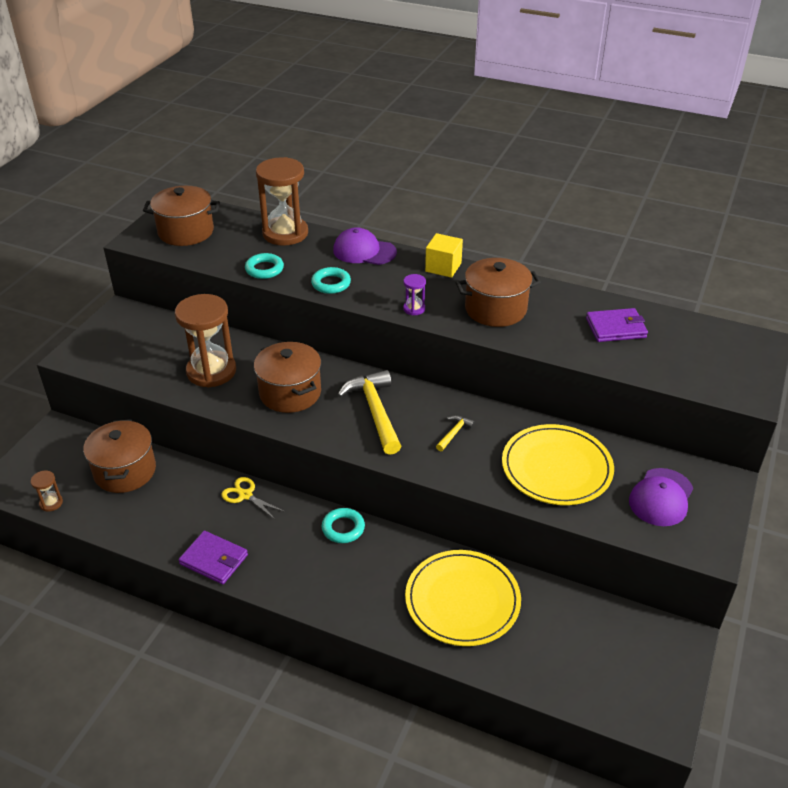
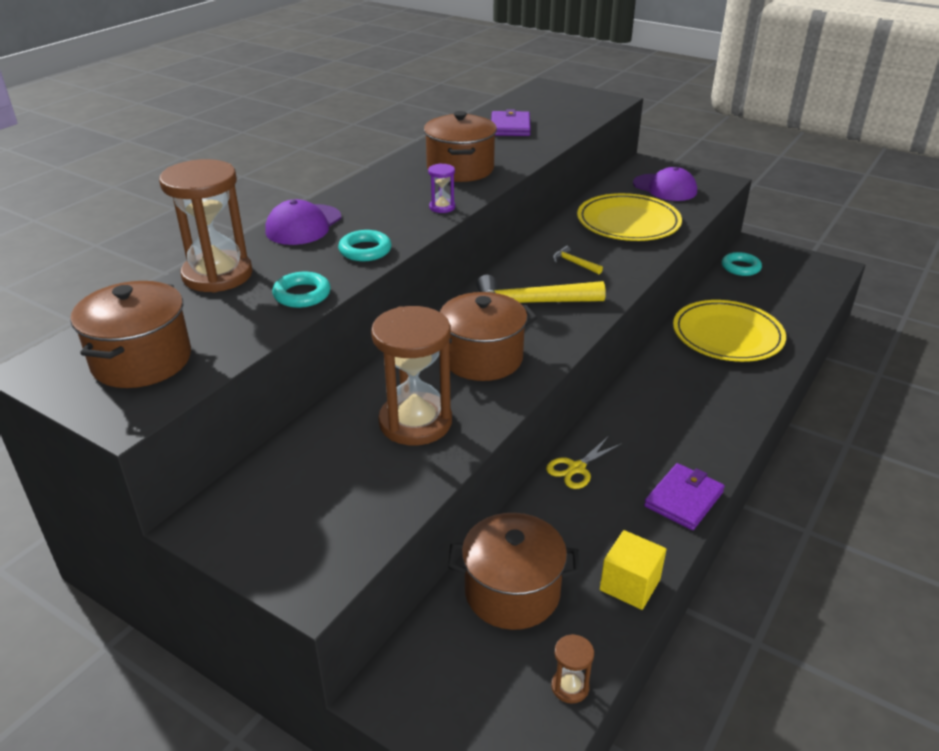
camera: 80 degrees left, 5 degrees down
(343, 528) = (635, 396): turquoise ring -> turquoise ring (740, 267)
(443, 267) = (367, 185): yellow cube -> yellow cube (630, 584)

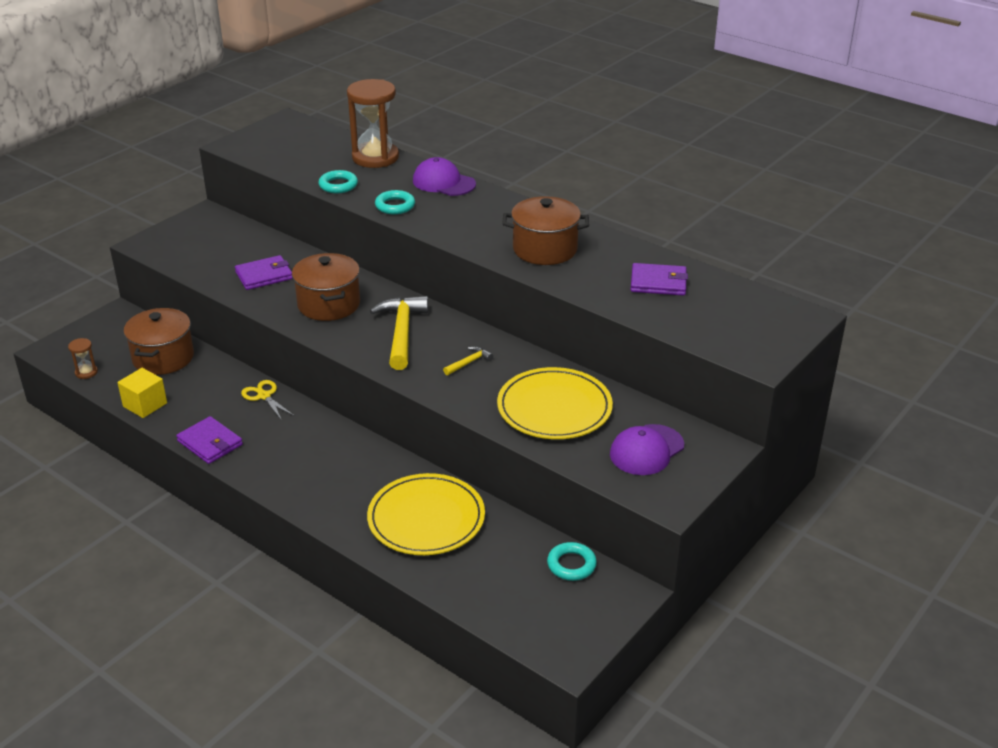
camera: 95 degrees right, 0 degrees up
(142, 360) = (281, 144): brown pot -> none
(415, 422) = (264, 275): brown hourglass -> purple wallet
(442, 207) = (463, 238): purple hourglass -> none

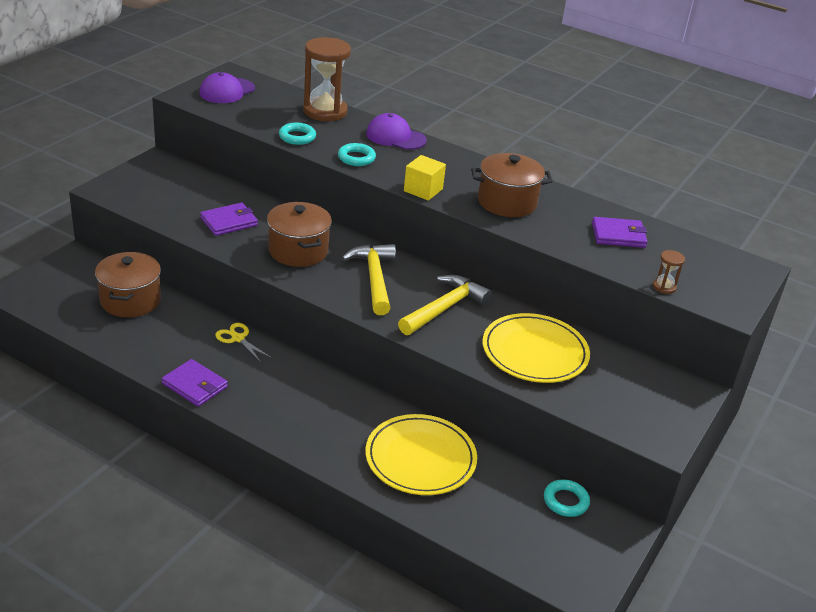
camera: 10 degrees left, 0 degrees up
(86, 372) = (56, 315): brown hourglass -> brown hourglass (664, 287)
(145, 405) = (122, 347): yellow cube -> yellow cube (423, 190)
(469, 362) = (444, 308): yellow hammer -> yellow hammer, size x2.16
(646, 450) = (629, 392): purple cap -> purple cap (227, 91)

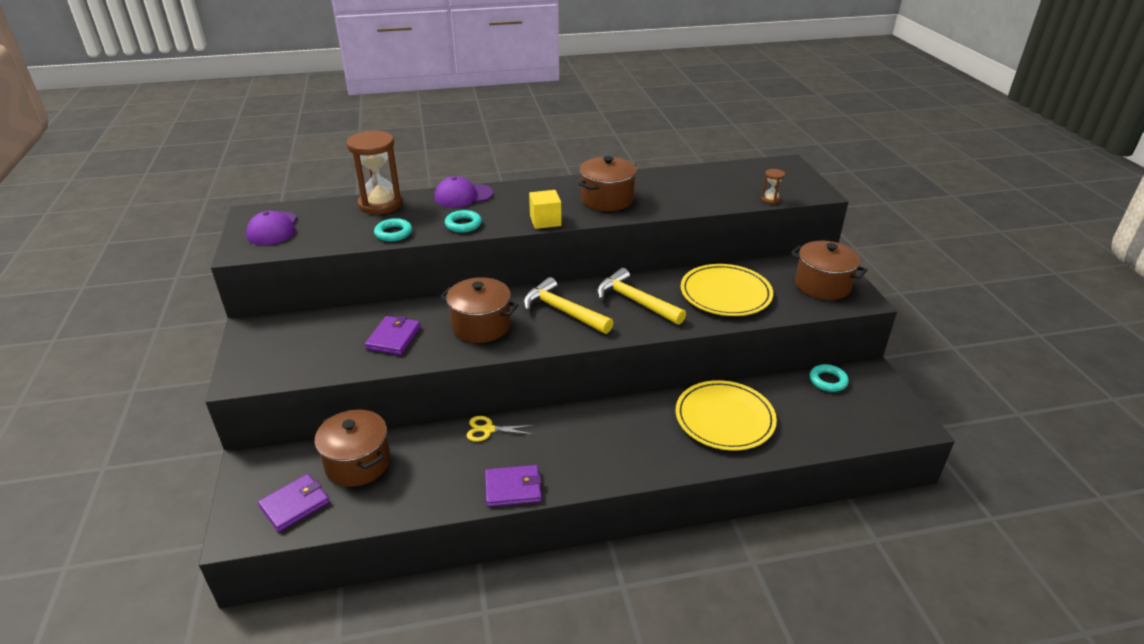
camera: 40 degrees left, 0 degrees up
(444, 308) = (635, 301): yellow hammer -> yellow hammer turned 45 degrees counterclockwise
(618, 235) = (697, 184): purple wallet -> purple wallet (295, 504)
(644, 405) = (822, 285): none -> brown pot

